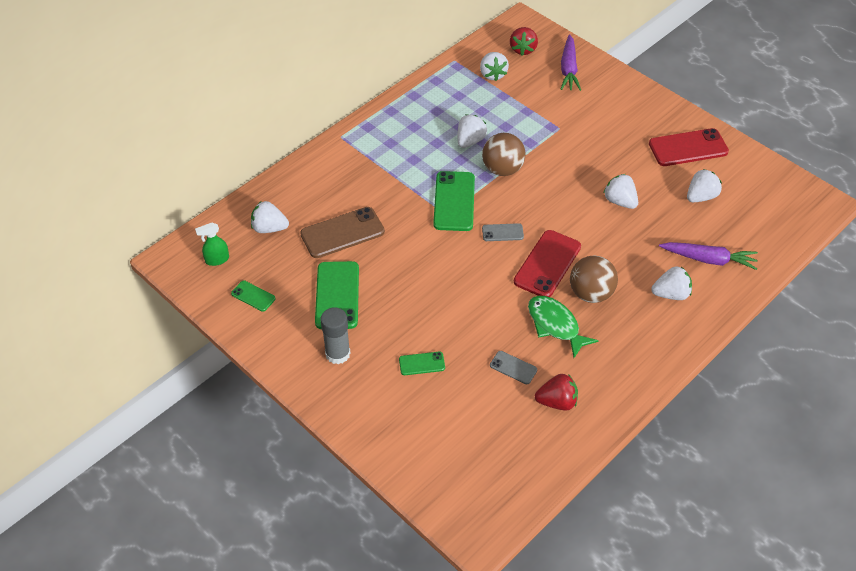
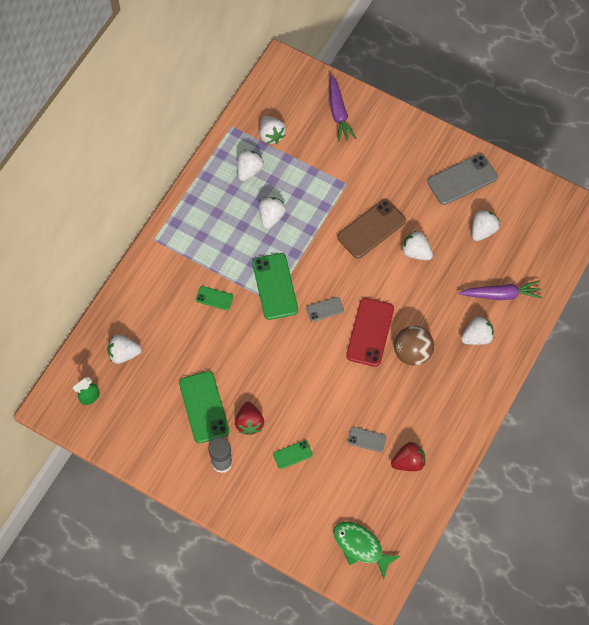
camera: 15 degrees left, 15 degrees up
(253, 296) = (133, 425): green phone -> green phone (214, 298)
(342, 233) = (188, 343): brown phone -> brown phone (371, 229)
(460, 98) = (249, 170): none -> white strawberry
(502, 169) = (307, 242): brown ball -> none
(523, 49) = (291, 98): red strawberry -> red strawberry (249, 423)
(555, 325) = (390, 391): green fish -> green fish (361, 546)
(688, 148) = (462, 179): red phone -> grey phone

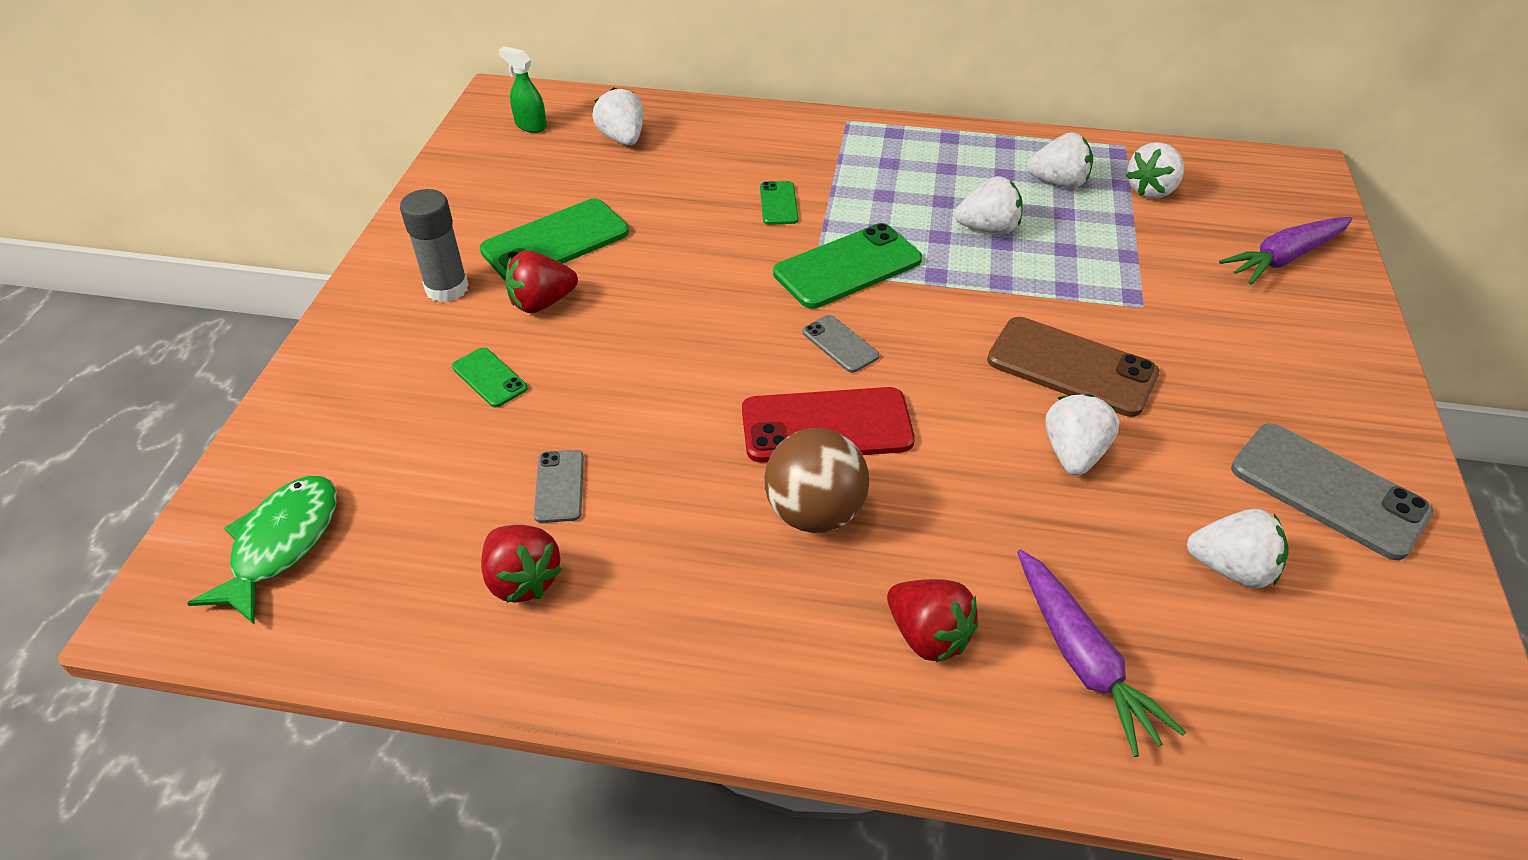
camera: 70 degrees right, 20 degrees down
(477, 337) = (928, 636): white strawberry -> red strawberry

